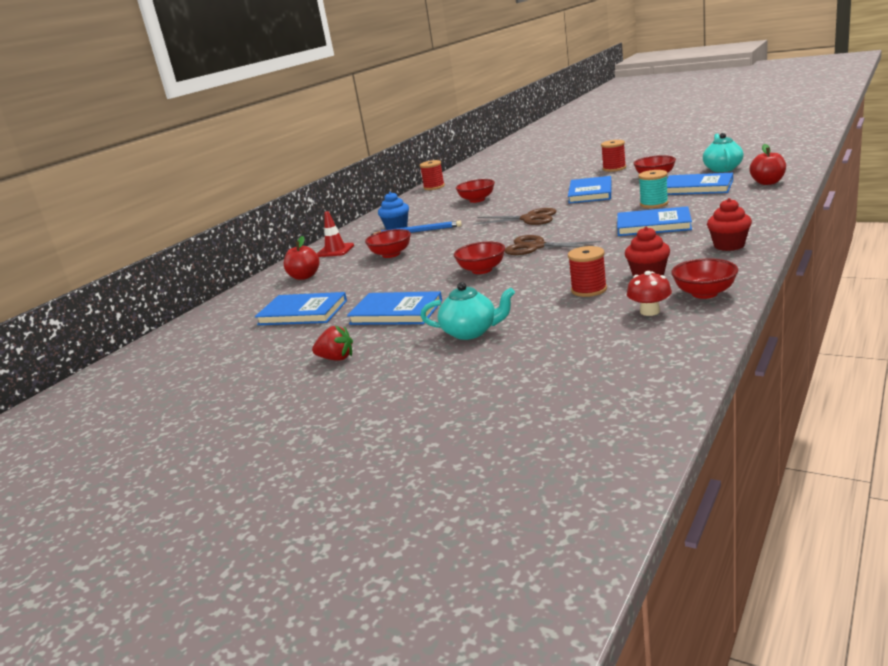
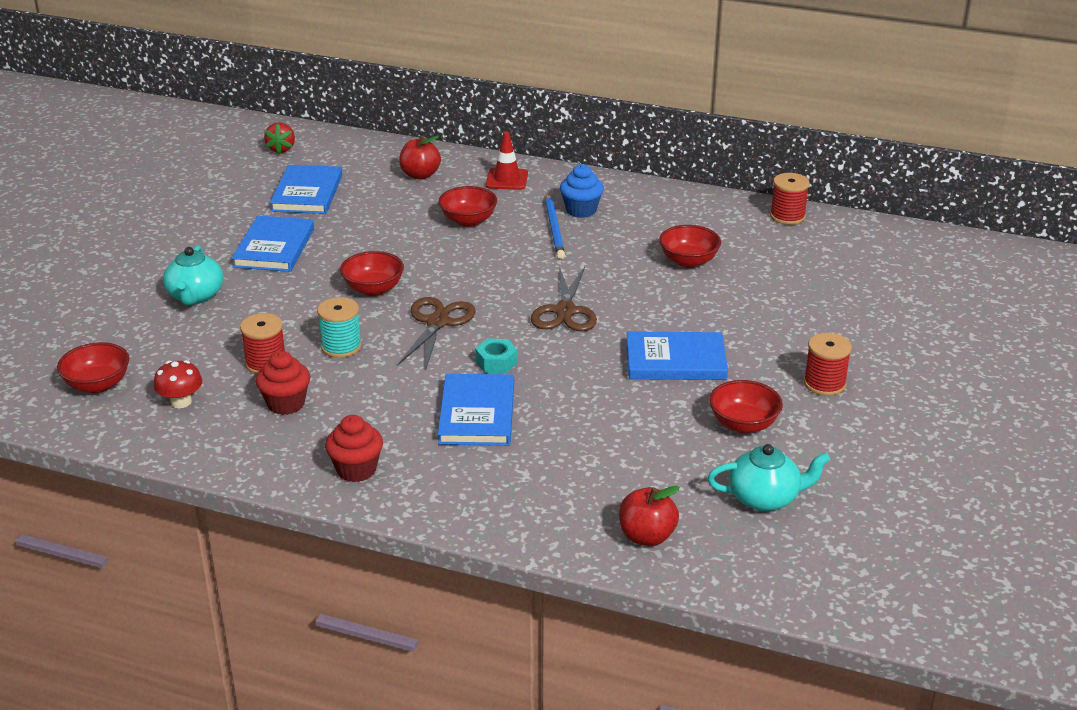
camera: 75 degrees right, 10 degrees up
(336, 358) = (180, 230): red strawberry -> red strawberry (281, 149)
(590, 227) = (496, 362): none -> turquoise nut
(654, 204) = (581, 418): turquoise spool -> turquoise spool (341, 346)
(697, 187) = (653, 463): blue book -> none
(704, 293) = (208, 440): red bowl -> red bowl (97, 385)

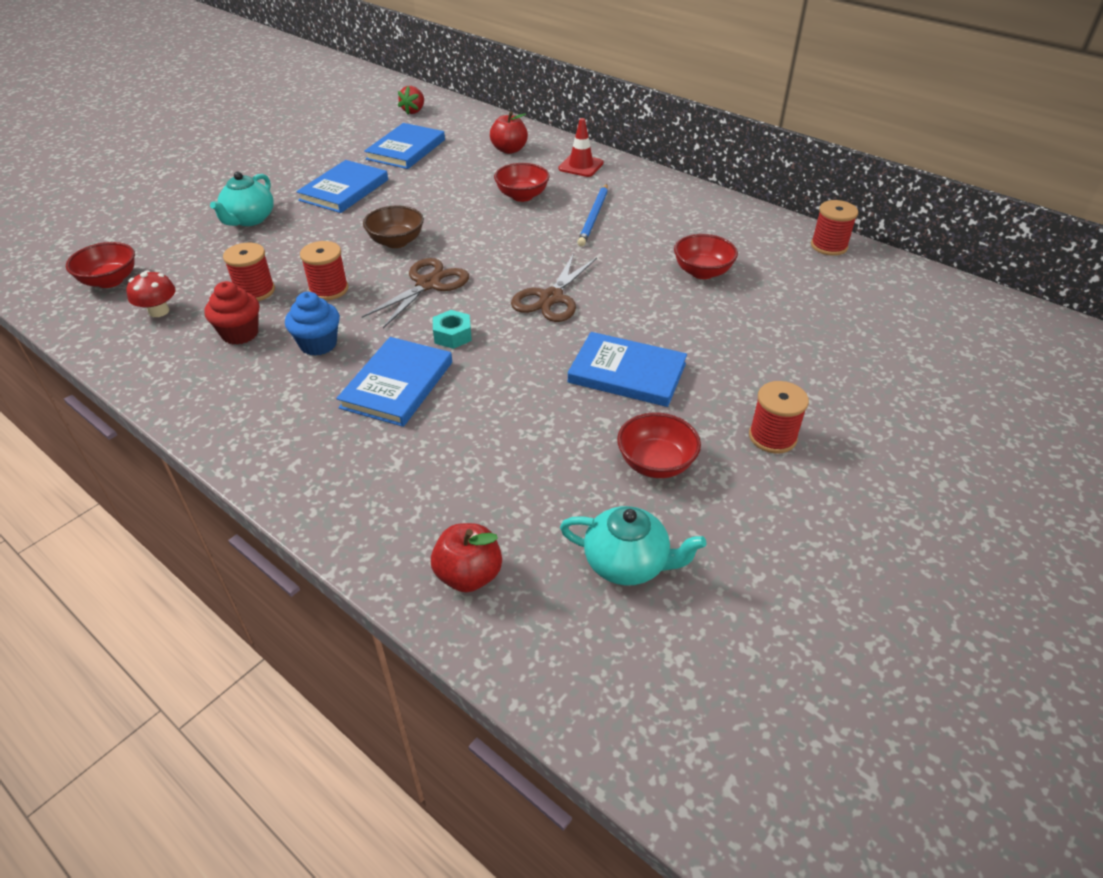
camera: 20 degrees right, 10 degrees up
(341, 346) = (329, 289): turquoise spool -> red spool
(356, 470) = (246, 416): red cupcake -> none
(373, 289) = (396, 242): red bowl -> brown bowl
(581, 210) = (629, 205): blue cupcake -> blue cupcake (318, 344)

